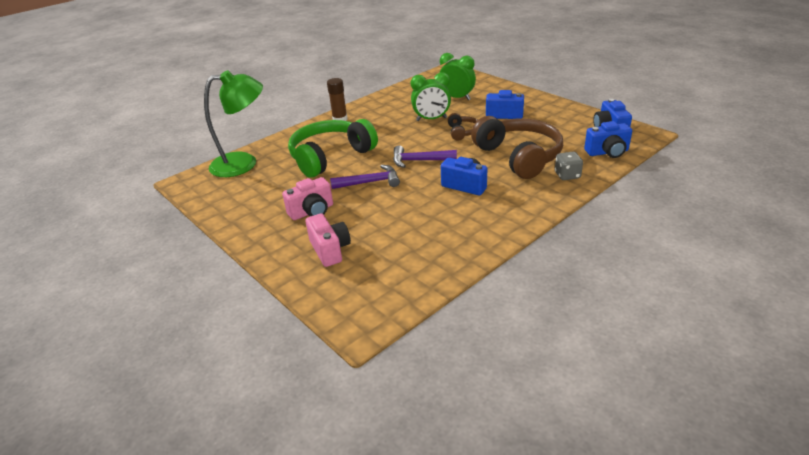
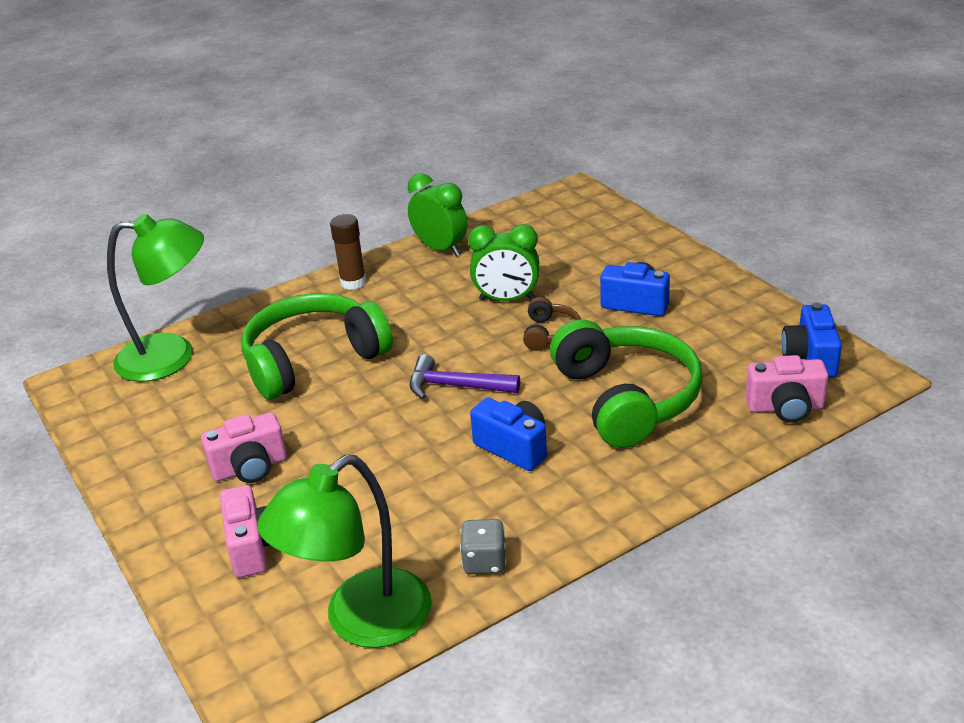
camera: 10 degrees right, 0 degrees up
(370, 182) = (360, 421): purple hammer -> none
(410, 280) = (361, 621): none -> green lamp
(457, 98) = (567, 256): green clock -> green clock (440, 249)
(518, 157) = (626, 398): brown headphones -> green headphones
(567, 175) = (694, 448): grey dice -> grey dice (484, 562)
(607, 152) = (785, 408): blue camera -> pink camera

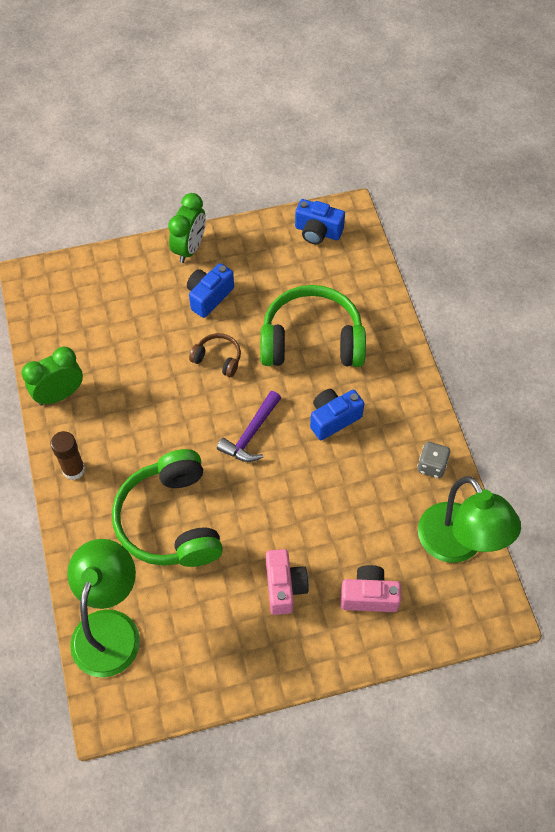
camera: 75 degrees left, 25 degrees up
(506, 299) = (159, 371): green clock -> green clock (189, 248)
(785, 408) = (359, 265): pink camera -> none

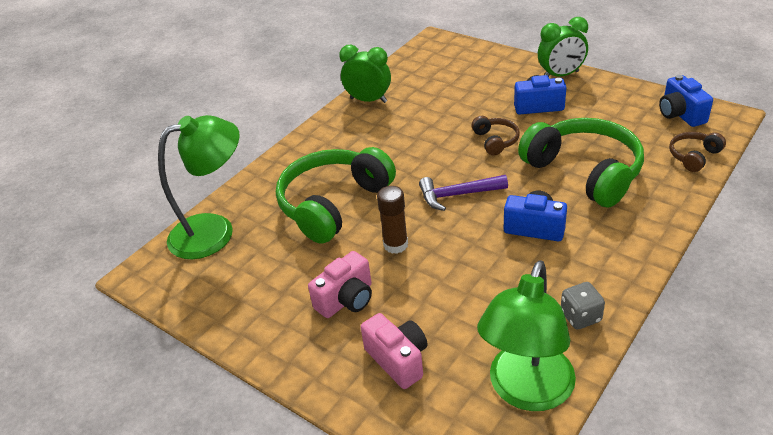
camera: 55 degrees right, 20 degrees down
(73, 469) = (320, 139): brown glue stick -> brown glue stick (395, 245)
(365, 270) = (694, 156): none -> brown headphones

